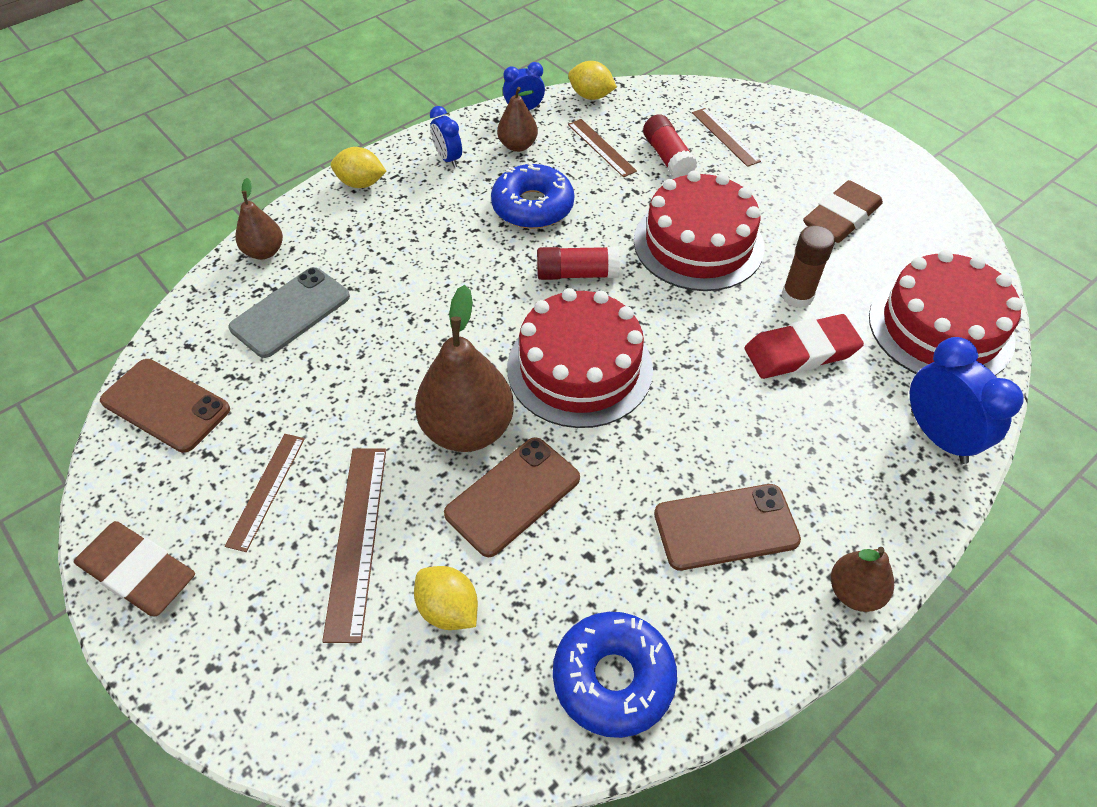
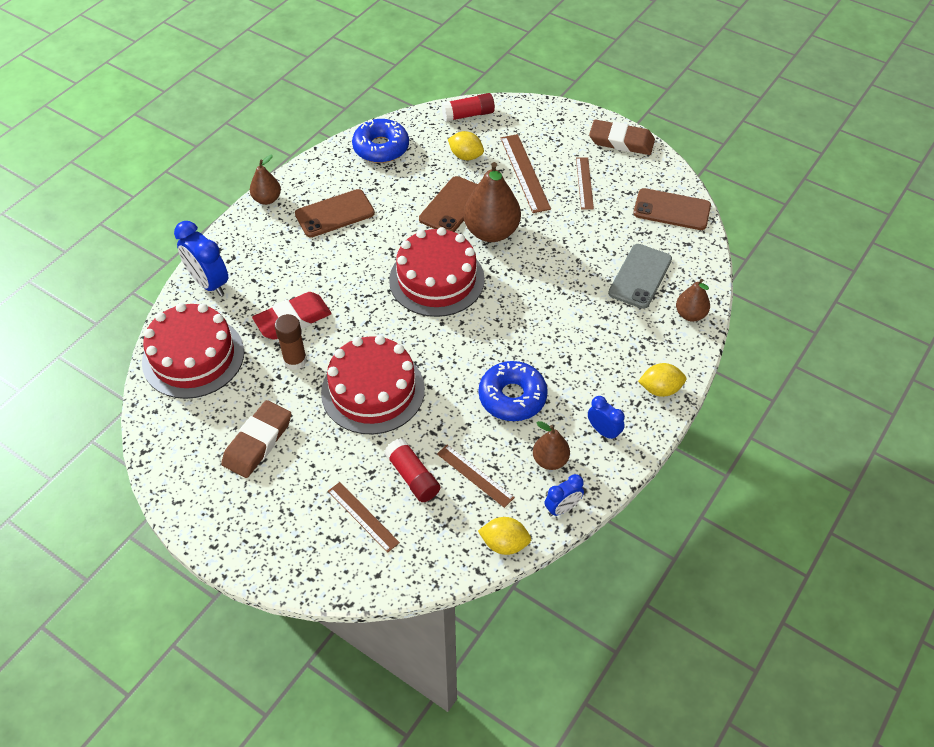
camera: 165 degrees right, 0 degrees up
(577, 274) = (458, 345): red glue stick -> red glue stick (468, 115)

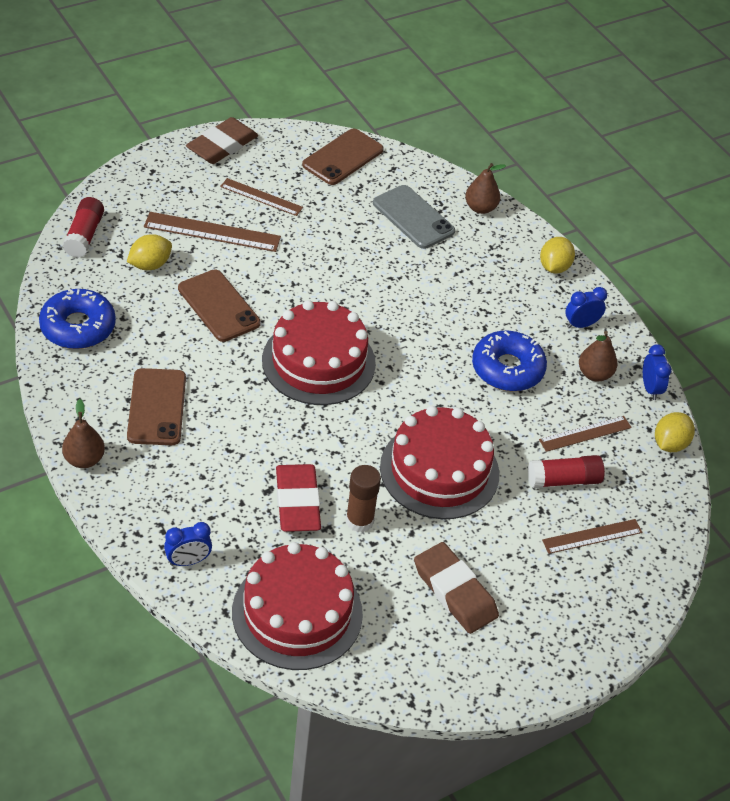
camera: 70 degrees left, 5 degrees down
(209, 283) = (188, 561): blue clock -> blue clock, size x0.59
(491, 232) = (280, 293): brown pear -> none

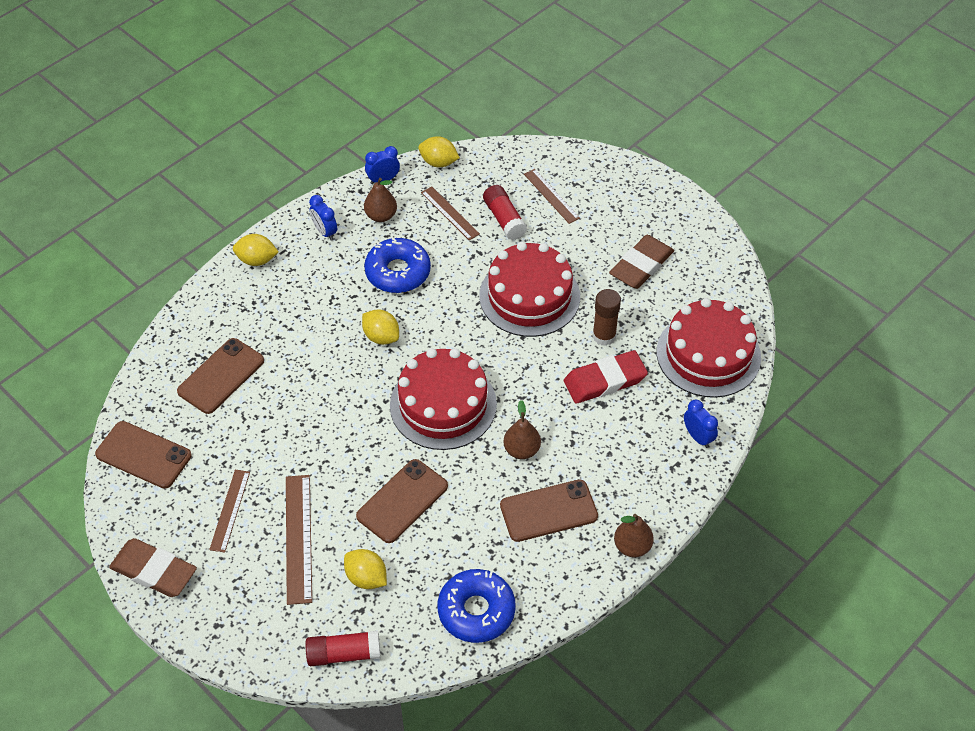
camera: 100 degrees left, 5 degrees up
(413, 217) = (221, 376): grey phone -> brown phone
(422, 336) = (381, 337): none -> yellow lemon
(480, 208) = (190, 327): brown pear -> brown pear (521, 450)

